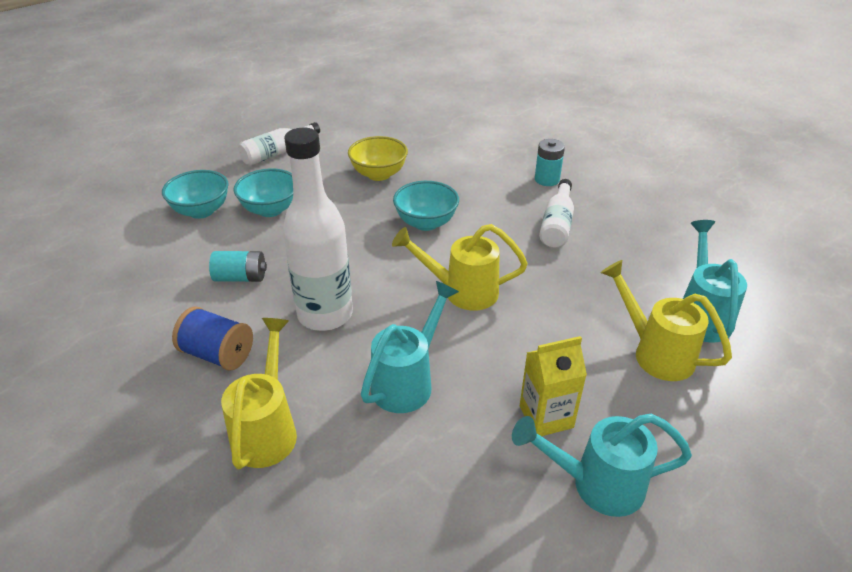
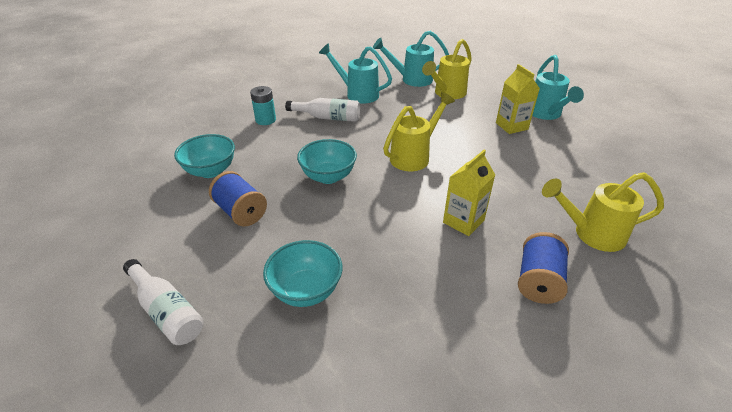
camera: 95 degrees left, 0 degrees up
(201, 211) = (308, 366): turquoise bowl -> turquoise bowl (210, 171)
(241, 277) = (431, 290): turquoise battery -> none
(325, 315) = (463, 221): white bottle -> yellow carton
(379, 174) = (241, 212): yellow bowl -> blue spool
(408, 381) = (511, 174): turquoise watering can -> turquoise watering can (357, 94)
(461, 291) = (414, 156): yellow watering can -> yellow watering can turned 135 degrees counterclockwise

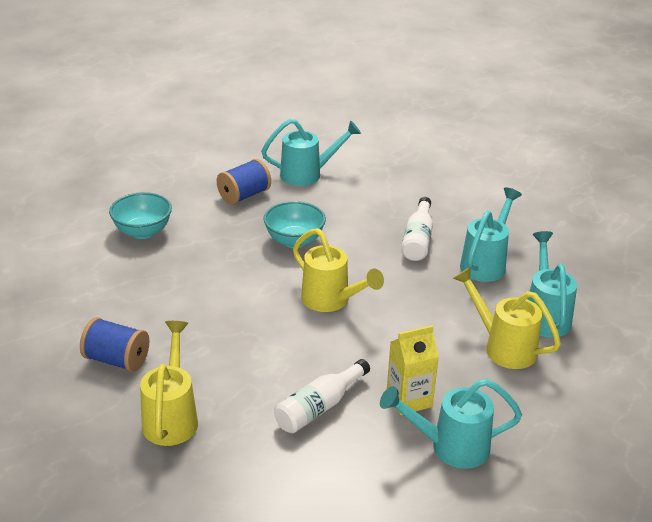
camera: 90 degrees right, 5 degrees down
(167, 311) = (140, 176): white bottle -> white bottle (319, 407)
(210, 171) = (308, 174): turquoise bowl -> turquoise watering can
(265, 120) = (408, 197): turquoise battery -> none
(463, 221) = (209, 324): yellow carton -> none

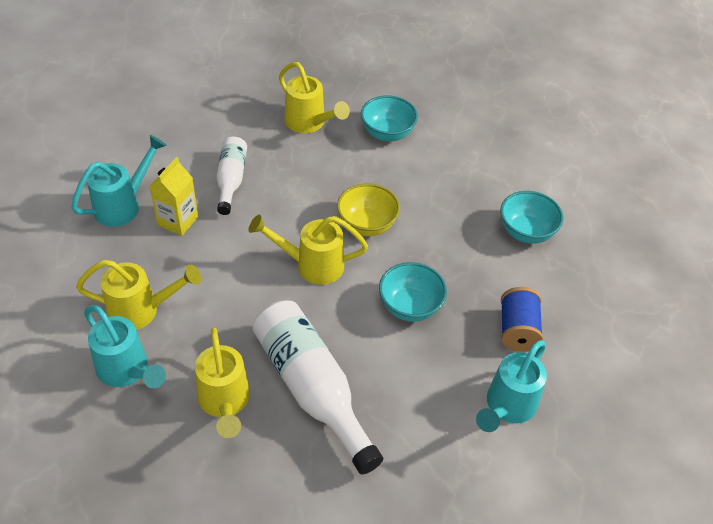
camera: 135 degrees right, 15 degrees up
(117, 360) = (387, 133): blue spool -> turquoise bowl
(250, 302) = (367, 225): none -> yellow bowl
(418, 240) = (312, 388): white bottle -> white bottle, size x1.74
(486, 263) = (224, 403): turquoise watering can -> yellow watering can

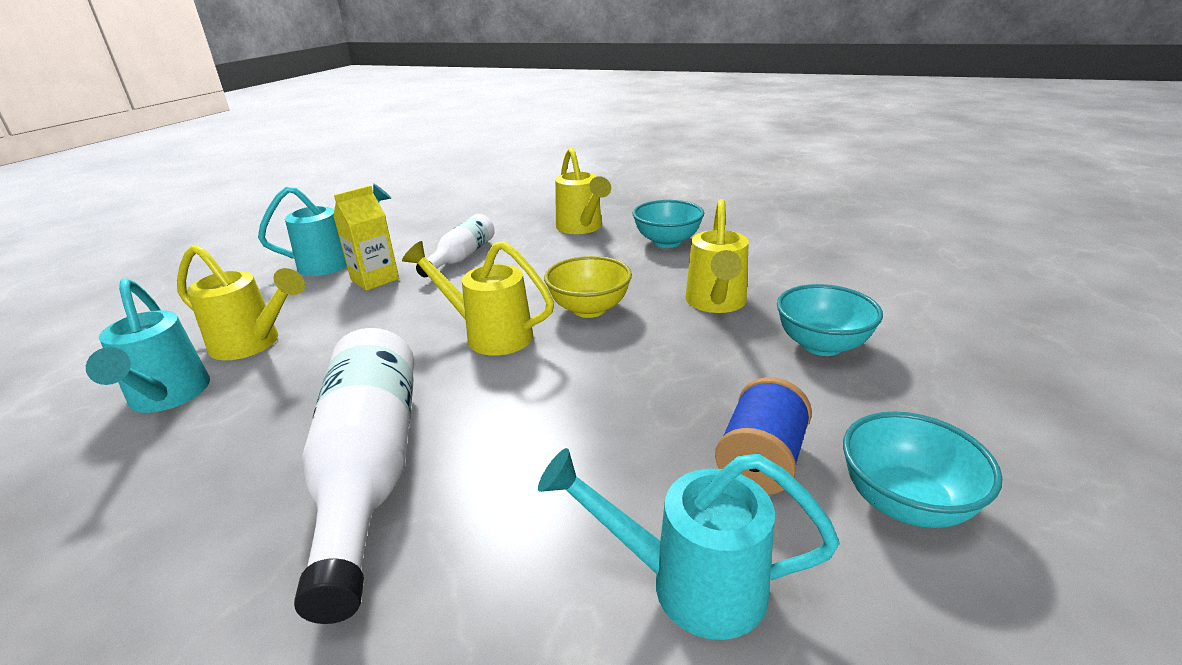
camera: 25 degrees right, 20 degrees down
(224, 403) = (236, 460): yellow watering can -> yellow watering can (716, 304)
(410, 307) = (592, 398): turquoise bowl -> turquoise bowl (904, 503)
(507, 407) = (687, 583): turquoise watering can -> turquoise watering can turned 45 degrees clockwise

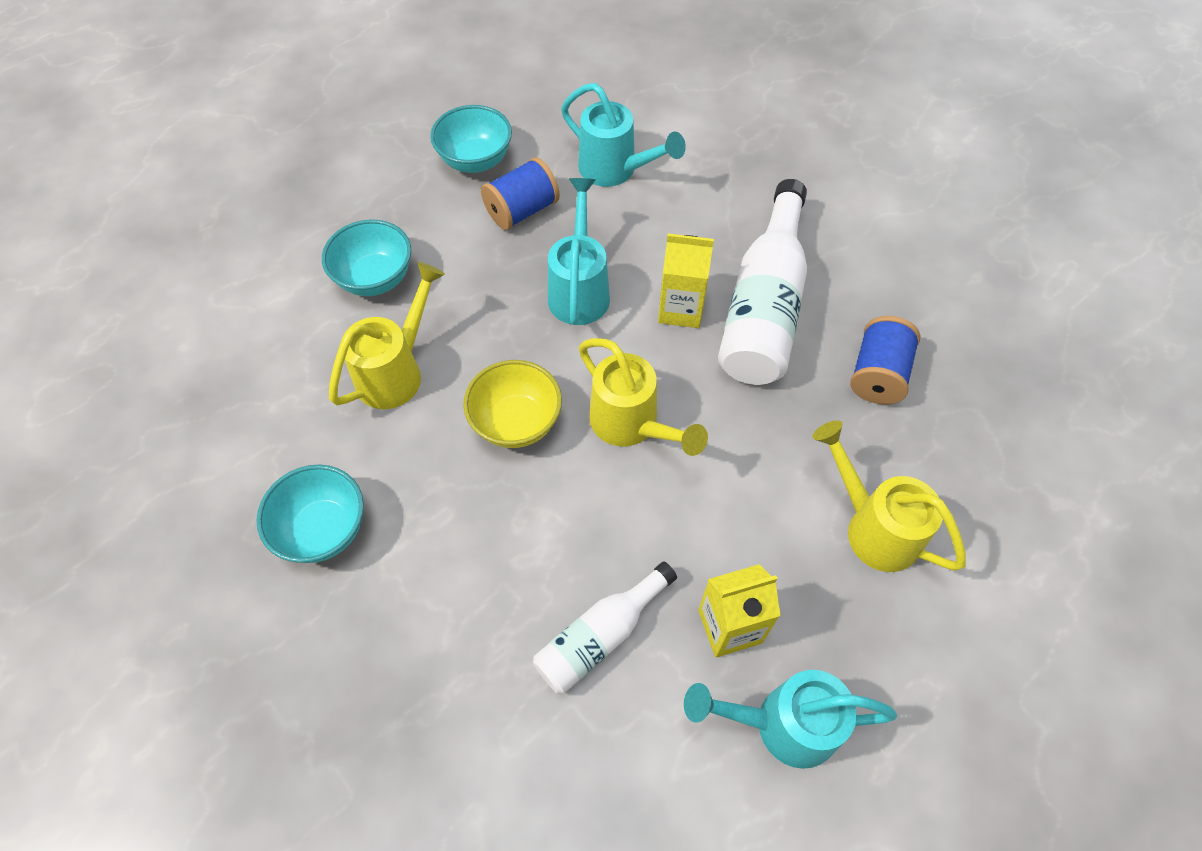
camera: 155 degrees left, 30 degrees up
(167, 398) = (938, 465): turquoise watering can -> turquoise watering can (579, 289)
(216, 449) = (877, 375): none -> blue spool
(480, 430) = (680, 309): none -> yellow carton
(582, 228) = (392, 644): yellow watering can -> none

